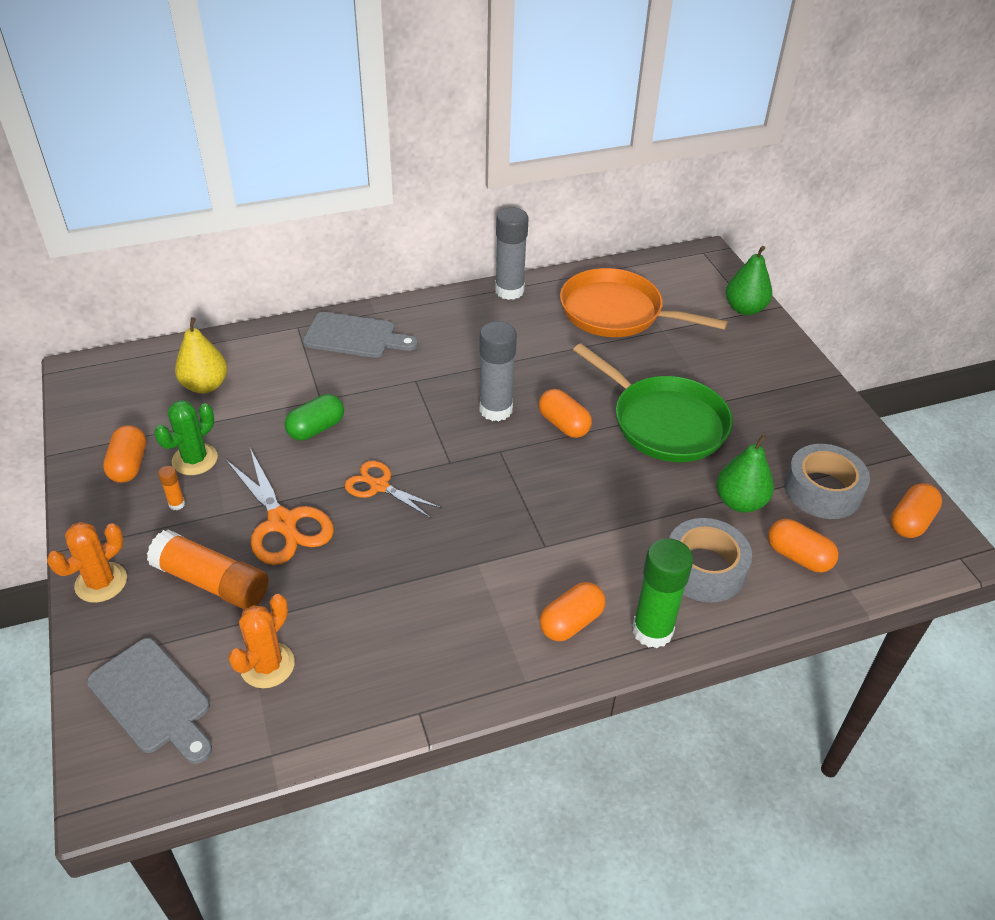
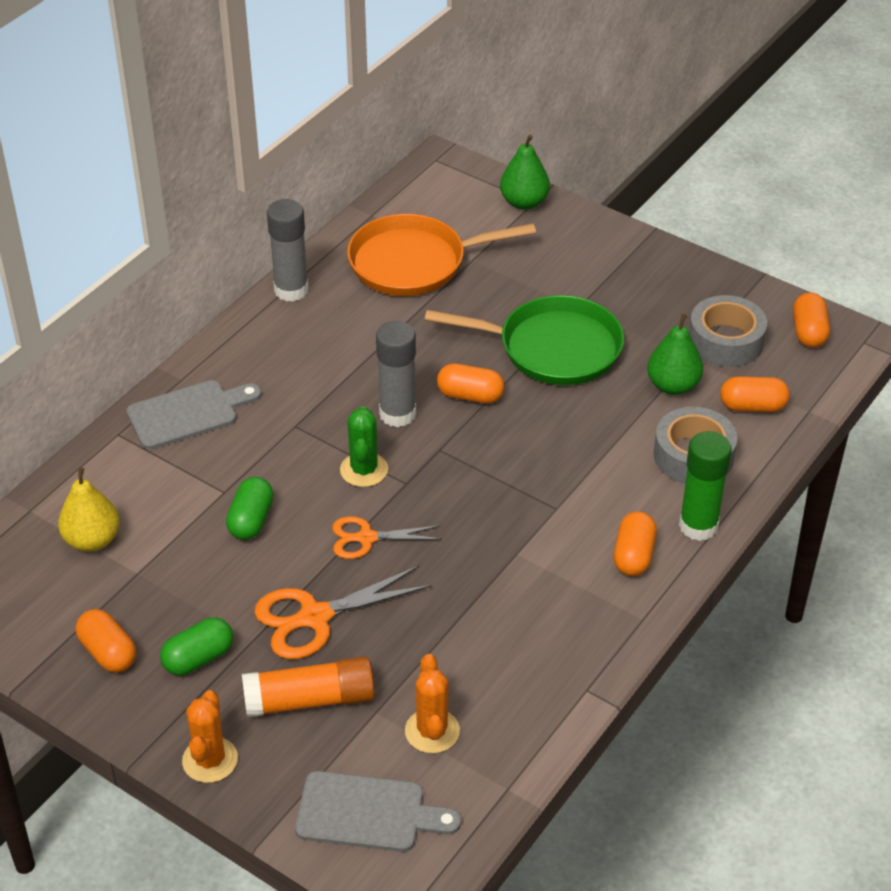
camera: 35 degrees left, 0 degrees up
(177, 504) = (198, 658): orange glue stick -> green capsule
(195, 459) = (167, 611): green cactus -> green cactus (364, 470)
(282, 522) = (315, 617): orange scissors -> orange scissors turned 135 degrees clockwise

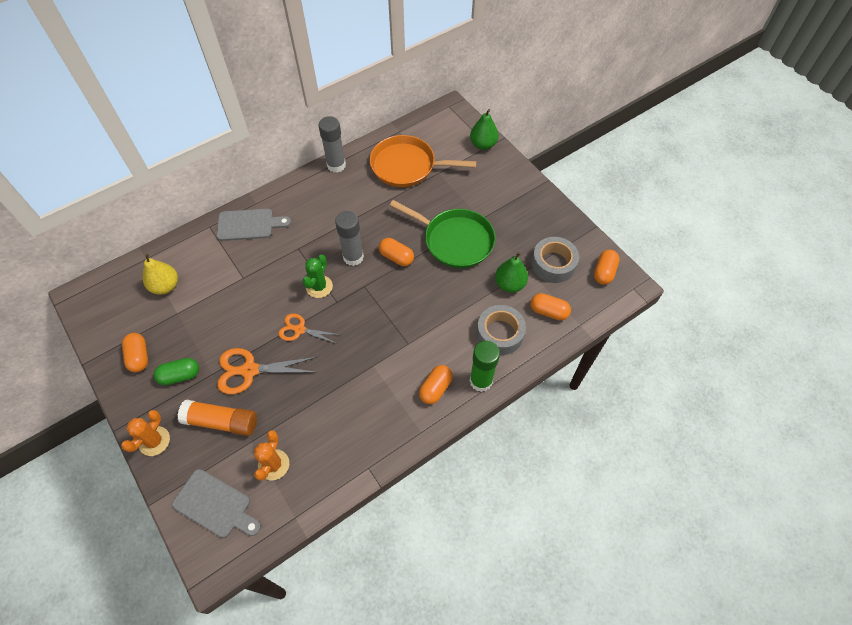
camera: 20 degrees right, 15 degrees up
(251, 520) = (247, 299): green capsule -> none

